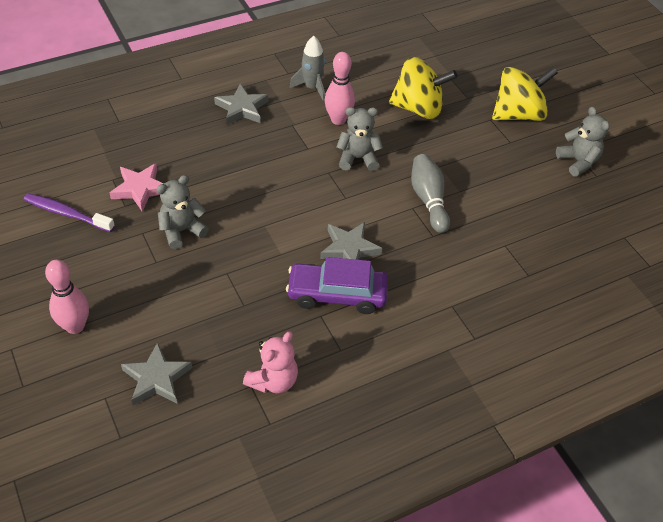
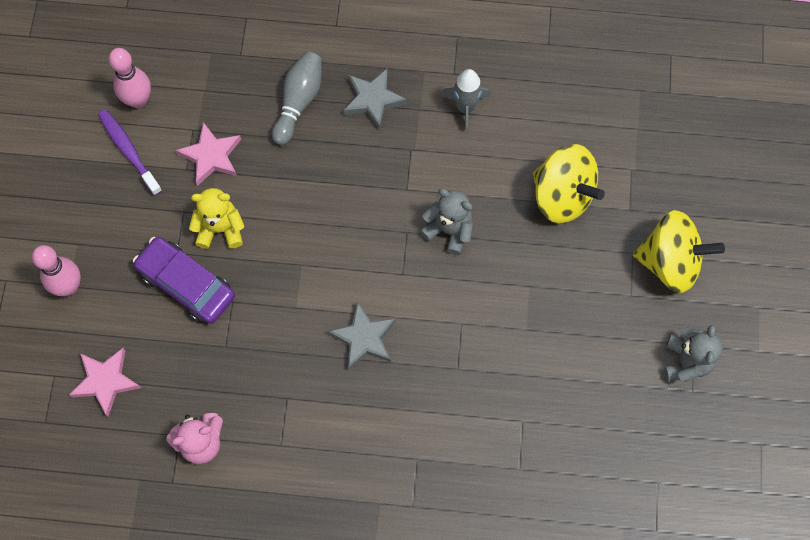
camera: 35 degrees right, 20 degrees up
(156, 378) = (105, 381): grey star -> pink star
(182, 231) = (220, 229): grey teddy bear -> yellow teddy bear
(337, 294) = (317, 383): purple car -> purple car (187, 284)
(338, 120) = (464, 167): pink bowling pin -> pink bowling pin (138, 100)
(428, 200) = (485, 323): grey bowling pin -> grey bowling pin (298, 102)

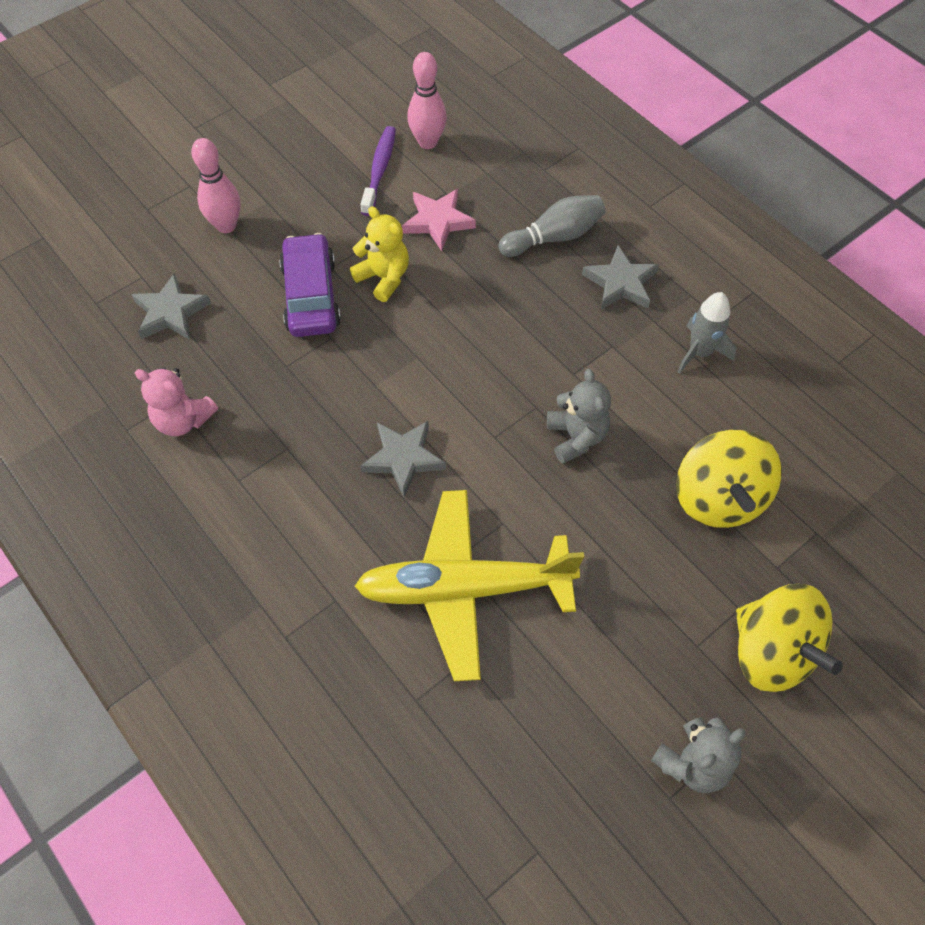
camera: 45 degrees right, 10 degrees down
(105, 381) = (171, 312): pink star -> grey star
(480, 382) = (465, 588): none -> yellow plane

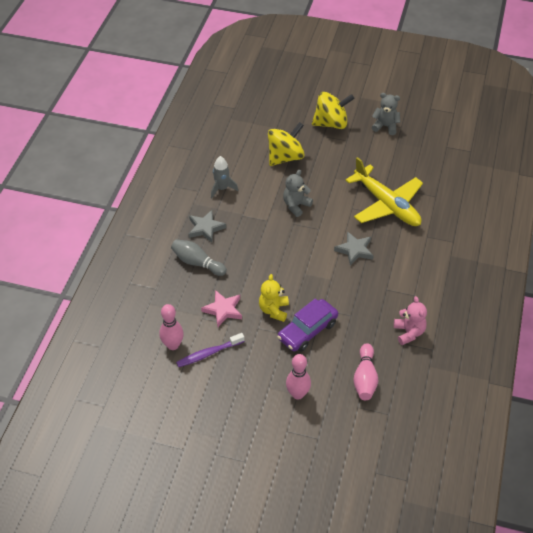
camera: 125 degrees left, 10 degrees down
(171, 312) = (365, 378): grey star -> pink bowling pin
(772, 652) = (331, 123): yellow spinning top -> yellow spinning top turned 60 degrees clockwise

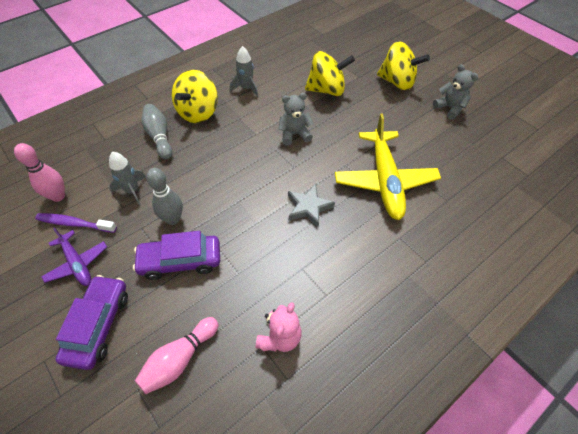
camera: 35 degrees right, 5 degrees up
(205, 228) = (198, 112): grey star -> yellow spinning top
(223, 310) = (132, 191): pink star -> grey rocket
(241, 373) = (77, 263): none -> purple plane
(274, 310) = (173, 219): yellow teddy bear -> grey bowling pin
(298, 394) = (98, 325): pink bowling pin -> purple car

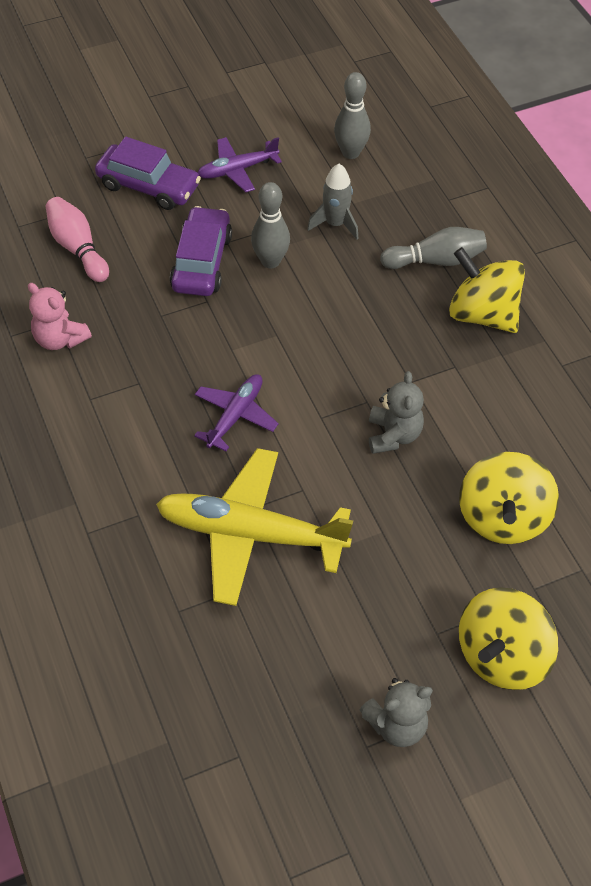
camera: 105 degrees right, 0 degrees up
(58, 196) = (350, 153): pink bowling pin -> grey bowling pin
(75, 223) = (299, 168): purple toothbrush -> none
(246, 88) = (533, 390): grey rocket -> none
(308, 207) = (235, 416): grey star -> purple plane

